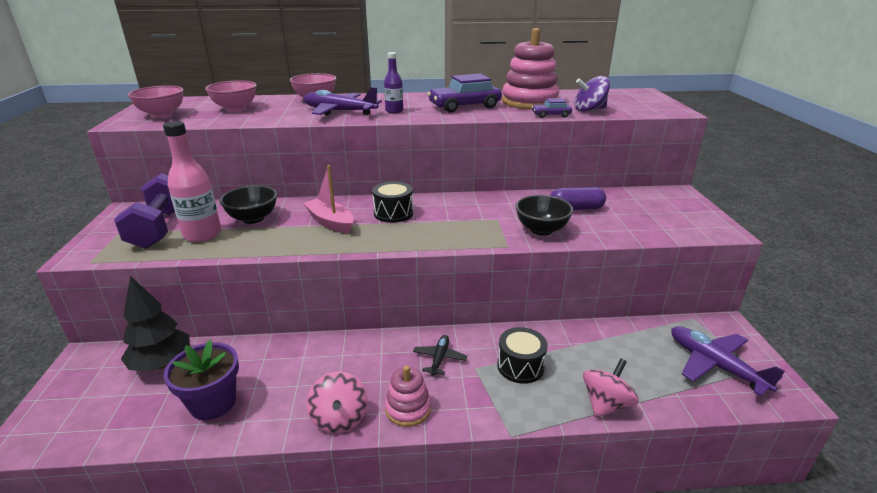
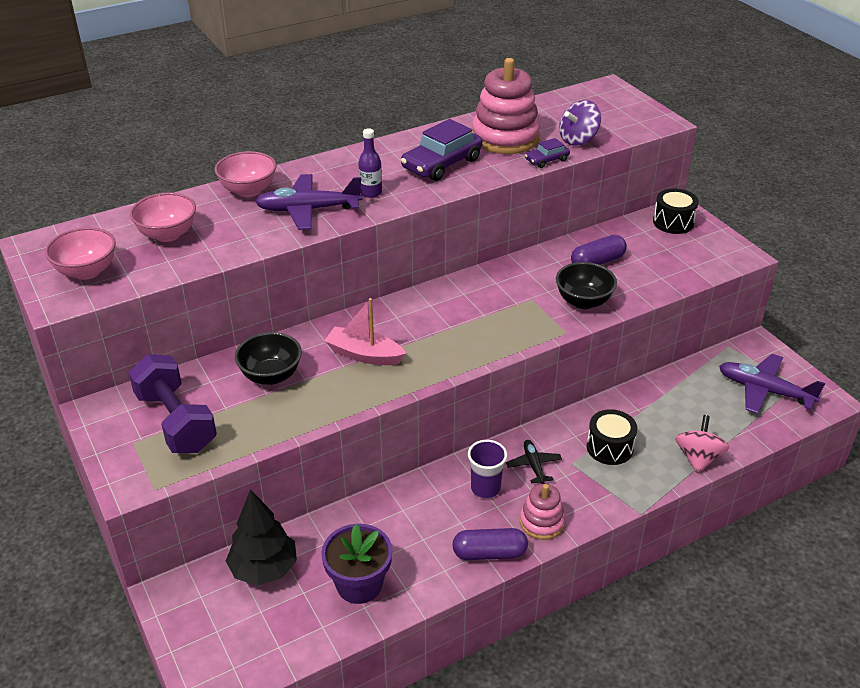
camera: 25 degrees left, 10 degrees up
(202, 234) = (238, 414): pink bottle -> none
(339, 418) = (489, 553): pink spinning top -> purple capsule
(383, 363) = (485, 488): none -> purple cup
(393, 213) = (419, 322): black drum -> black drum (673, 222)

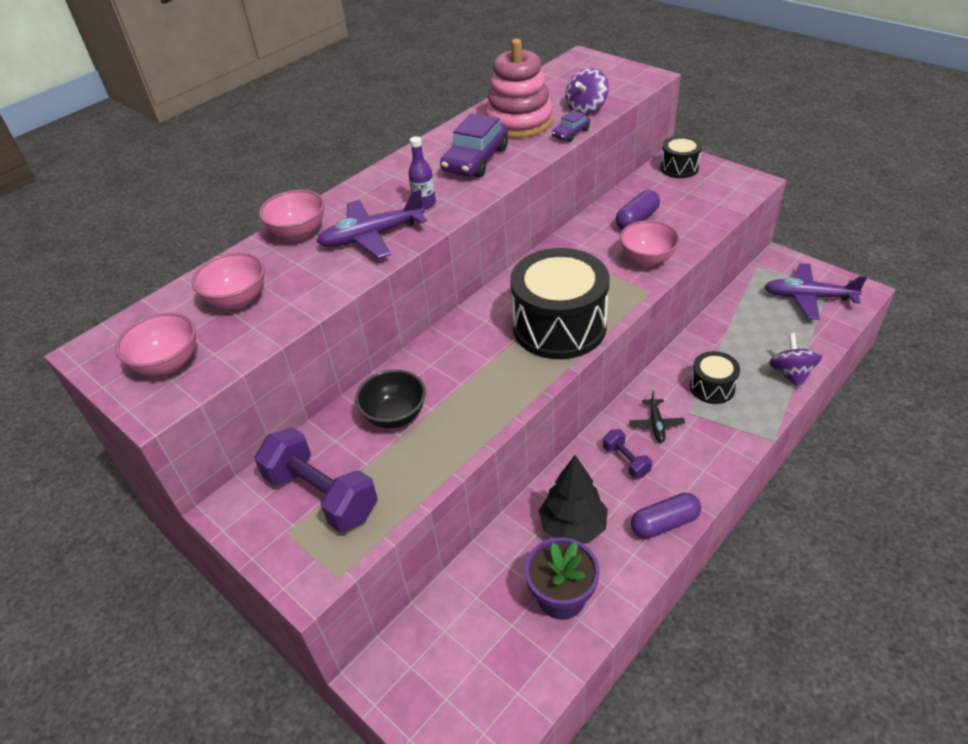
camera: 15 degrees left, 5 degrees up
(264, 569) = (460, 614): black tree -> black tree (573, 527)
(364, 355) = (476, 367): pink boat -> none
(461, 340) = (559, 326): none -> black drum
(485, 488) = (626, 461): purple cup -> purple dumbbell
(533, 465) = (656, 425): black plane -> black plane turned 150 degrees counterclockwise
(541, 522) = (694, 477): pink stacking toy -> none
(583, 301) = (647, 259): black bowl -> pink bowl
(698, 458) = (791, 374): pink spinning top -> purple spinning top

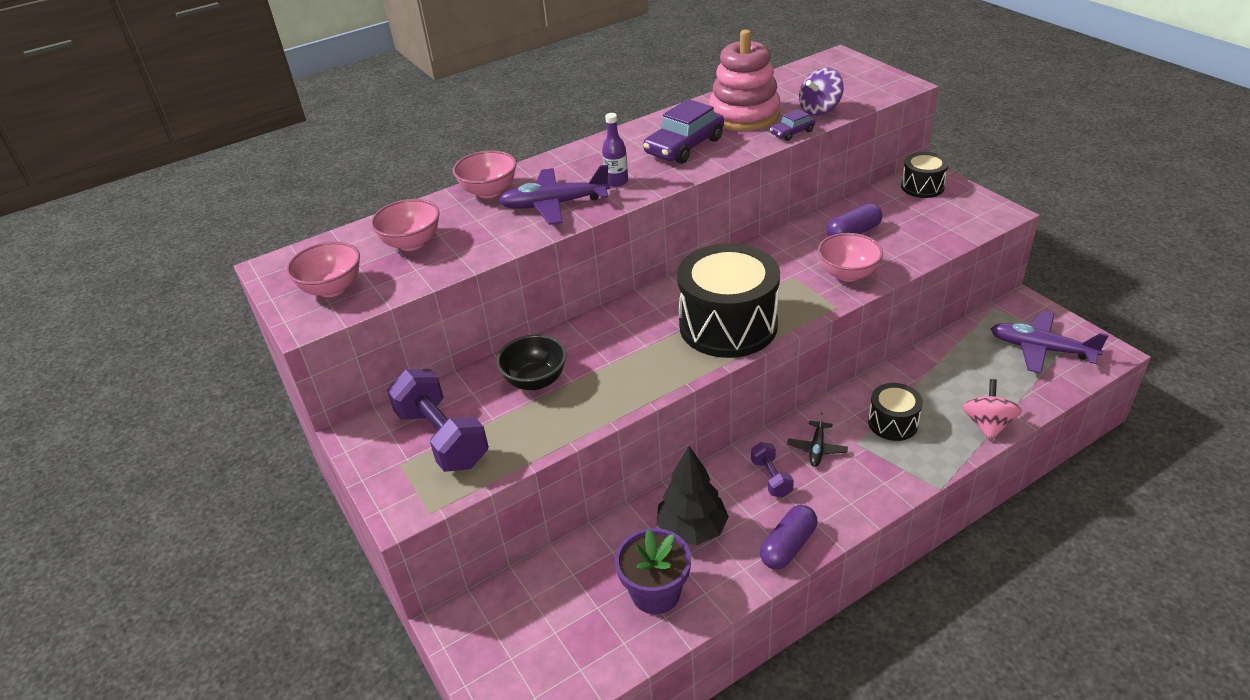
camera: 15 degrees right, 5 degrees down
(664, 523) = (788, 546): purple capsule -> purple capsule turned 45 degrees counterclockwise
(791, 374) = (987, 425): purple spinning top -> pink spinning top

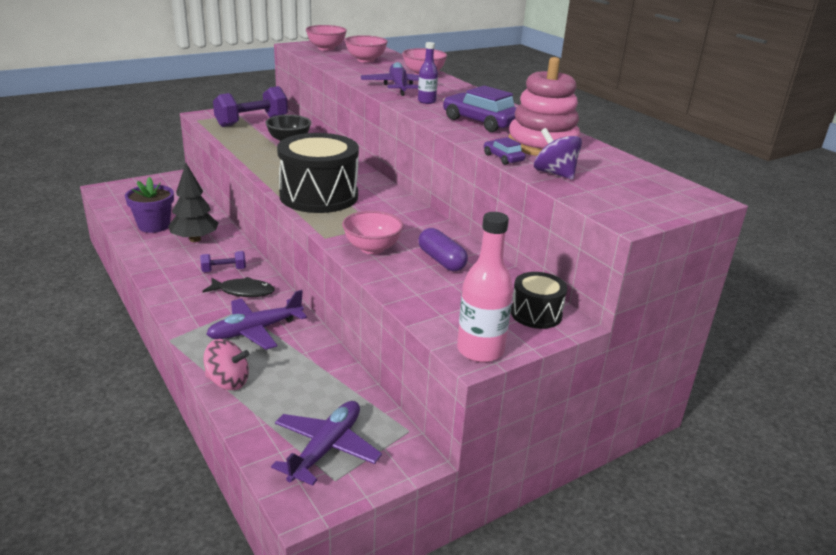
camera: 85 degrees right, 10 degrees down
(788, 546) = (158, 269): purple capsule -> none
(817, 449) = (243, 292): black plane -> black fish
(893, 423) = (255, 330): black drum -> purple plane
(992, 209) = (480, 350): none -> pink bottle

